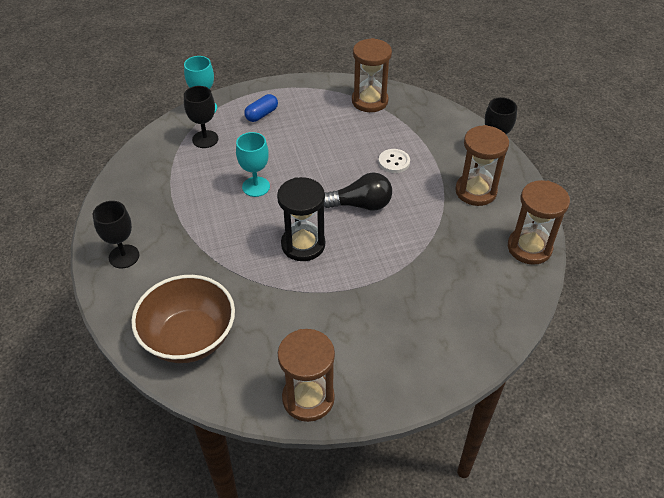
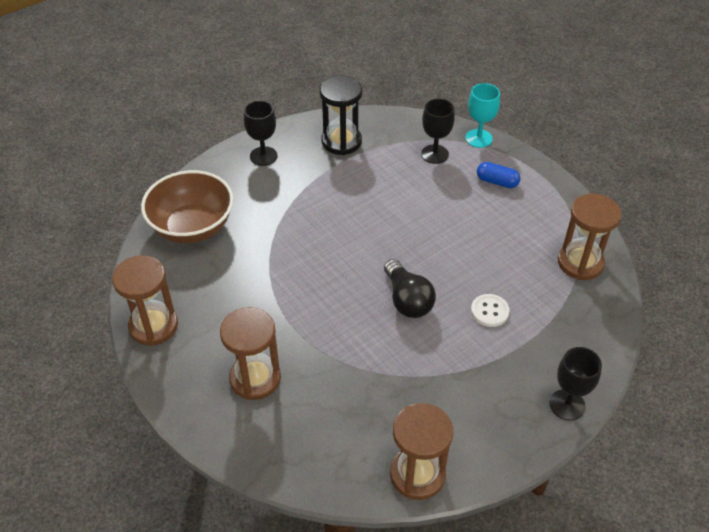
camera: 70 degrees right, 0 degrees up
(256, 187) = (390, 211): turquoise goblet -> none
(303, 245) = (330, 269): black hourglass -> black hourglass (341, 141)
(475, 191) = (484, 401): brown hourglass -> brown hourglass (255, 378)

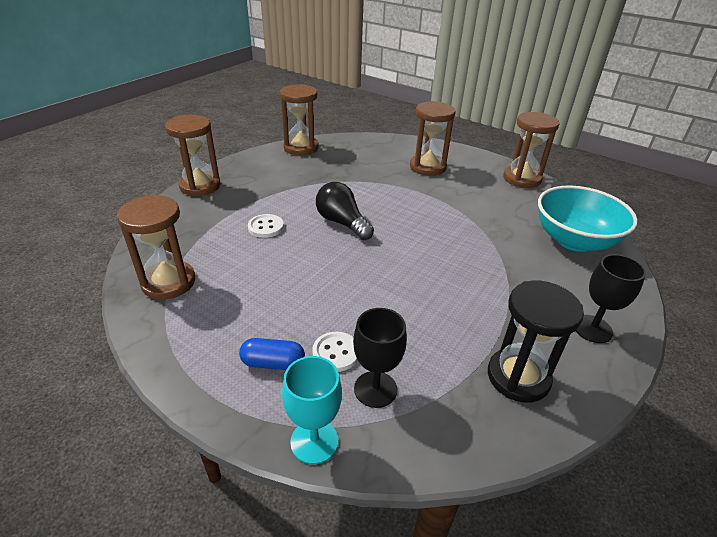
camera: 160 degrees right, 10 degrees down
(192, 227) = (574, 240): brown bowl -> turquoise bowl
(453, 179) = (336, 353): none -> white button
(567, 405) = (200, 186): black goblet -> brown hourglass

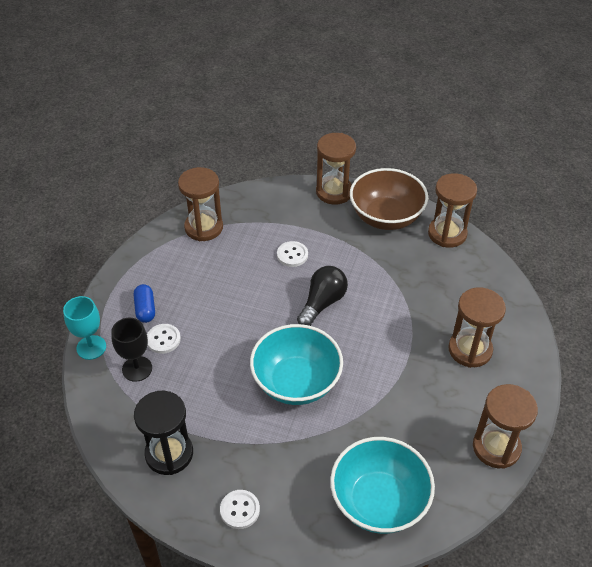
camera: 75 degrees right, 10 degrees up
(258, 168) = (386, 217): none -> brown bowl
(436, 258) = (296, 382): none -> turquoise bowl
(592, 329) = (240, 510): black goblet -> white button

